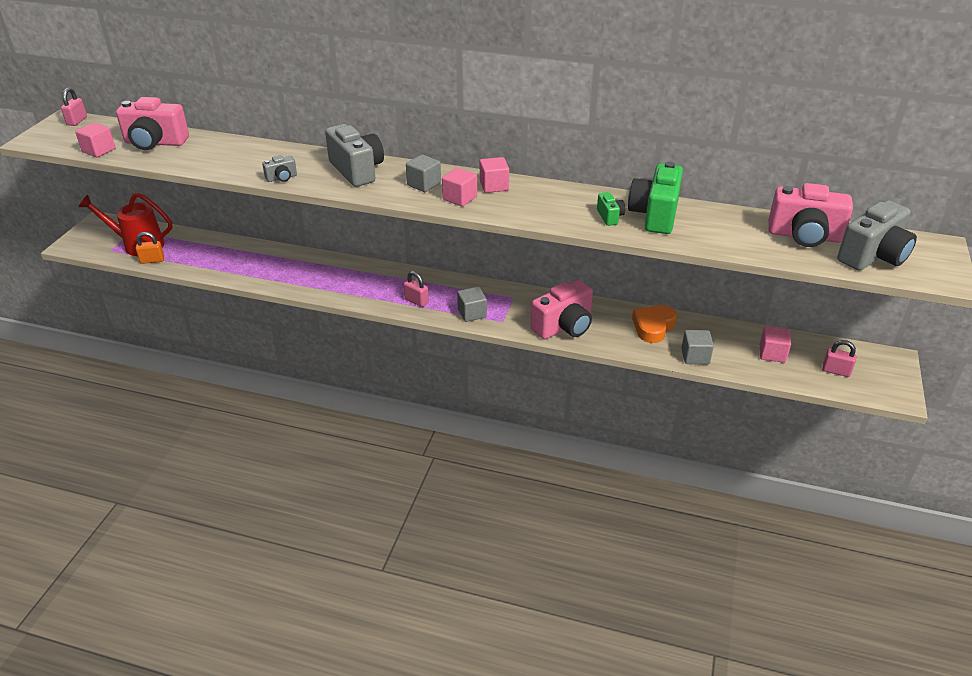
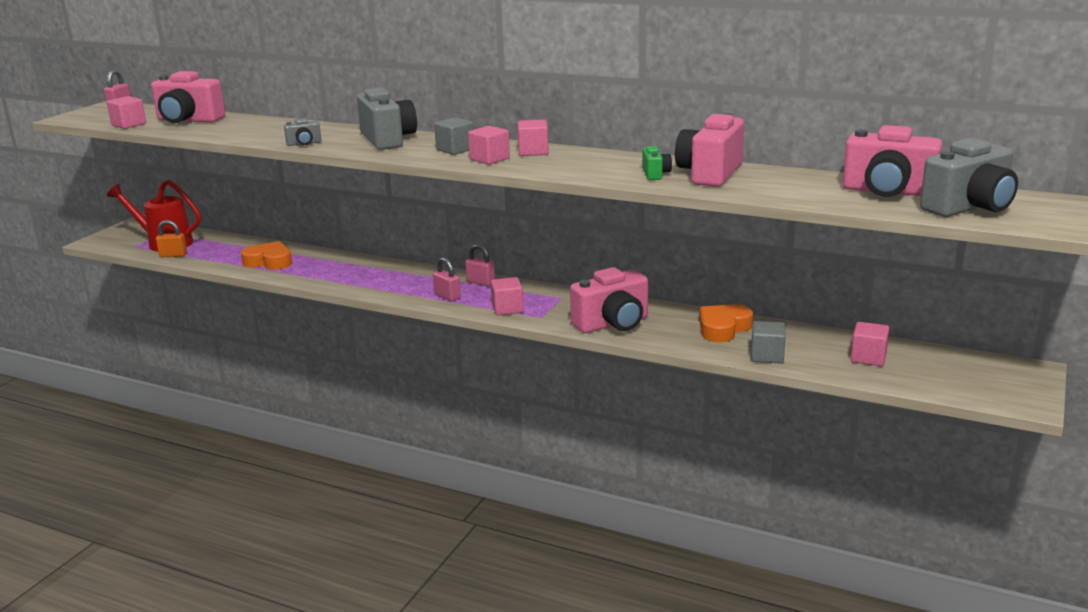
camera: 10 degrees right, 15 degrees down
(244, 264) = (269, 261): none -> orange heart
(472, 313) = (507, 309): grey cube -> pink cube
(654, 215) = (709, 174): green camera -> pink camera
(836, 371) = (948, 377): pink padlock -> pink padlock (480, 282)

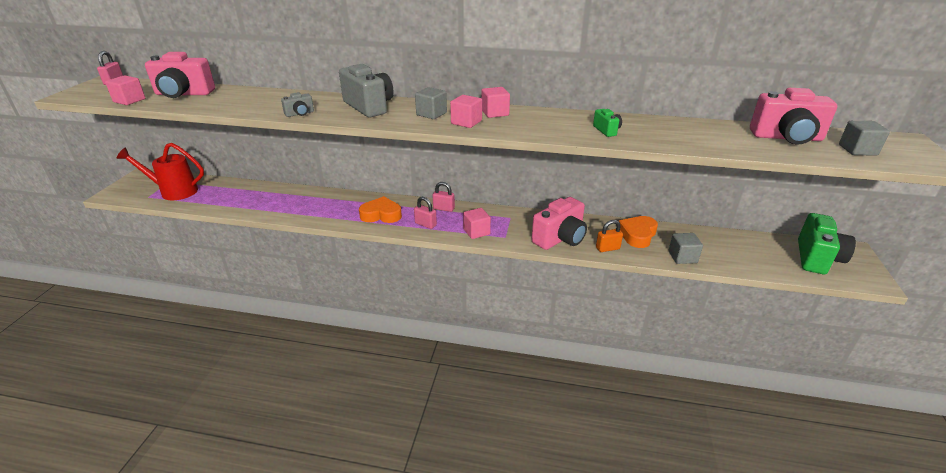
camera: 15 degrees left, 10 degrees up
(173, 255) = (185, 203): orange padlock -> orange padlock (607, 248)
(269, 261) = (269, 202): orange heart -> orange heart (381, 215)
(709, 174) = (646, 128): pink camera -> none
(868, 358) = (748, 251): pink cube -> none
(966, 373) = (817, 258): none -> green camera
(969, 208) = (857, 150): grey camera -> grey cube

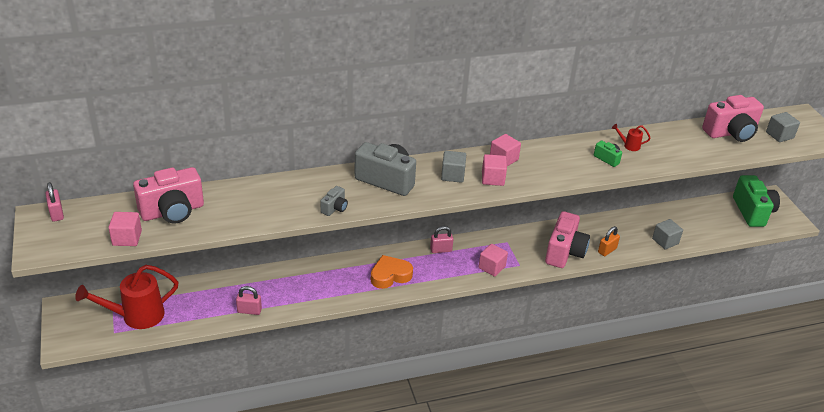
camera: 30 degrees left, 5 degrees up
(425, 224) = (441, 273): pink padlock -> pink padlock (249, 311)
(637, 235) = (619, 228): orange heart -> none
(643, 126) = (629, 146): none -> red watering can

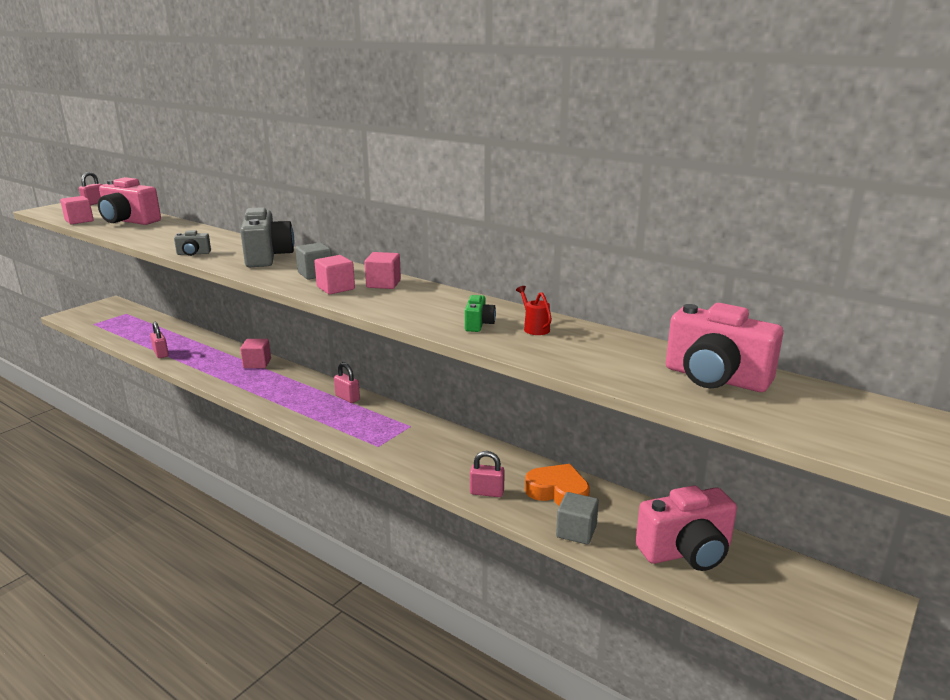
camera: 55 degrees right, 15 degrees down
(136, 316) = (118, 323): red watering can -> none
(390, 275) = (275, 389): orange heart -> orange heart (558, 492)
(492, 267) = (352, 432): pink cube -> pink cube (257, 363)
(564, 252) = (441, 465): pink camera -> pink camera (686, 552)
(607, 250) = (486, 492): orange padlock -> pink padlock
(752, 212) = (792, 594): green camera -> none
(779, 135) = (803, 416): grey cube -> none

